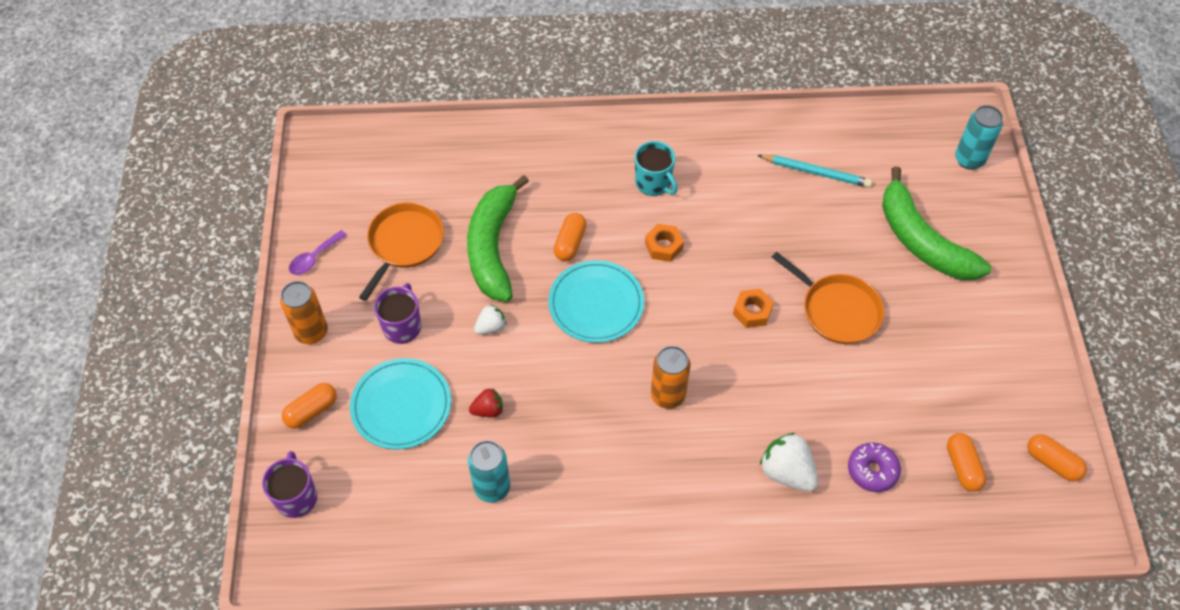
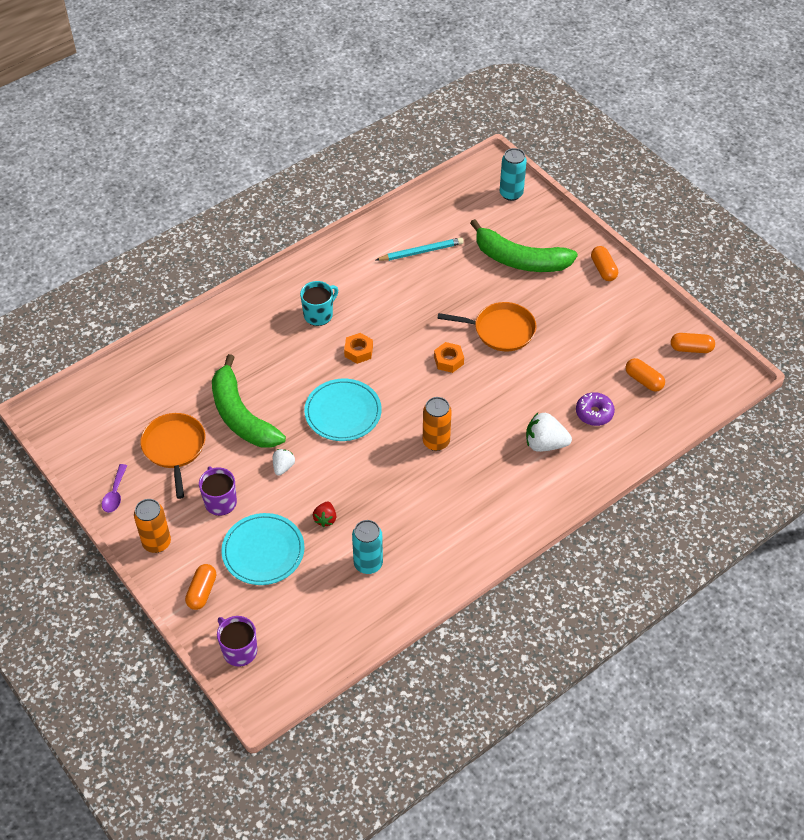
camera: 35 degrees left, 5 degrees down
(488, 410) = (325, 519): red strawberry -> red strawberry turned 150 degrees clockwise
(570, 243) = (293, 383): orange capsule -> orange capsule (603, 269)
(654, 183) = (319, 314): turquoise mug -> turquoise mug turned 60 degrees counterclockwise

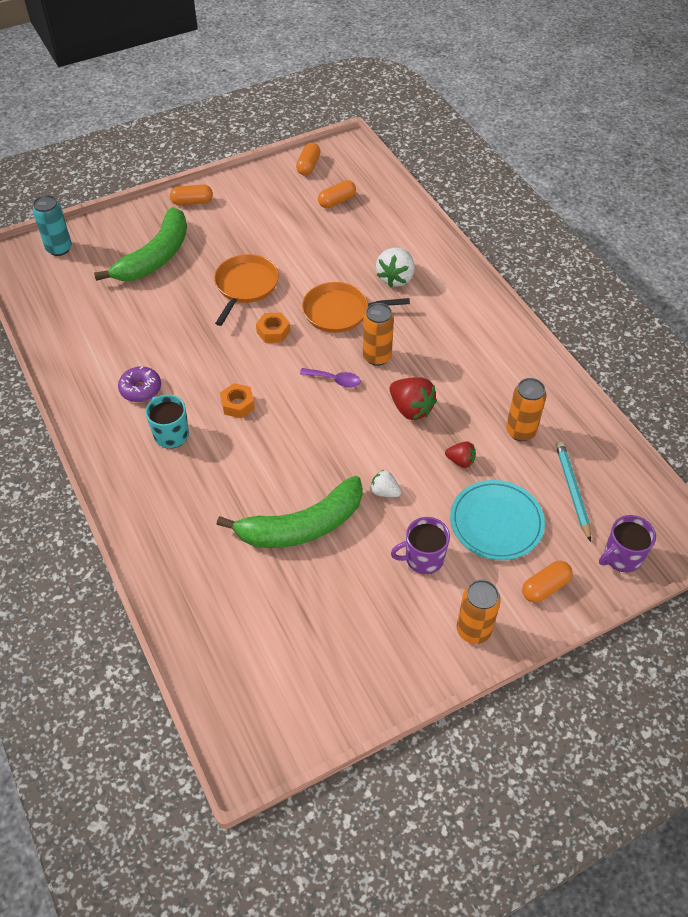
camera: 80 degrees left, 0 degrees up
(115, 494) = (394, 674): purple spoon -> purple spoon (335, 380)
(174, 448) = (336, 601): orange pan -> orange pan (340, 312)
(202, 591) = (545, 587): orange capsule -> orange capsule turned 60 degrees counterclockwise
(343, 412) = (320, 429): turquoise plate -> none
(368, 564) = (520, 431): turquoise can -> orange can
(378, 475) = (411, 409): none -> red strawberry
(421, 251) = (111, 332): turquoise pencil -> turquoise pencil (572, 490)
(594, 413) = (367, 239): purple donut -> purple donut (141, 389)

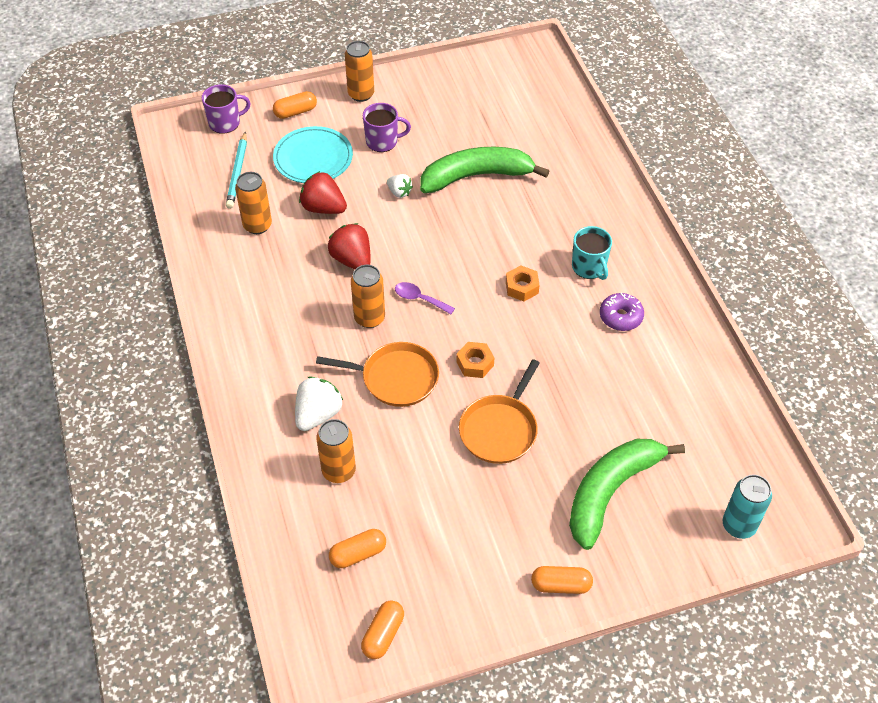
camera: 170 degrees left, 0 degrees up
(366, 244) = (339, 471): none -> orange can
(460, 461) = (323, 208): red strawberry -> red strawberry, size x1.72

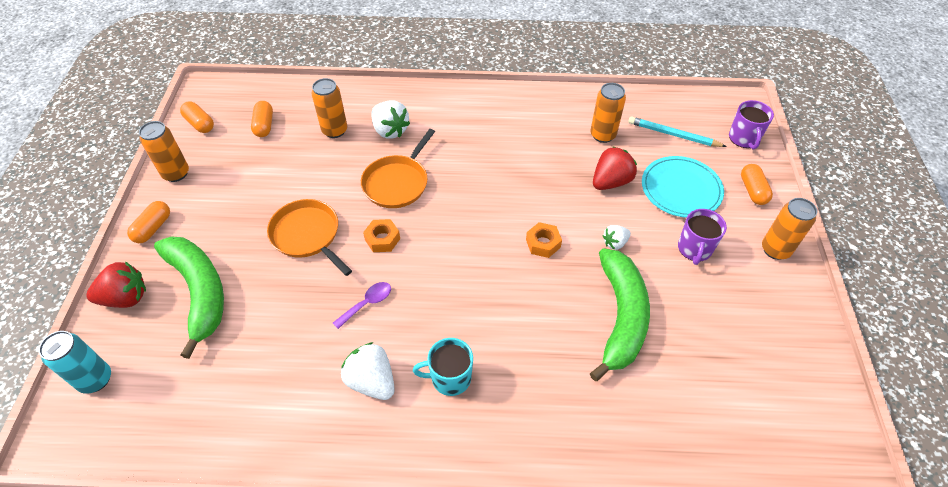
camera: 110 degrees right, 0 degrees up
(352, 260) = (539, 186): red strawberry -> red strawberry (125, 298)
(369, 318) = (467, 182): orange can -> orange can (176, 173)
(419, 299) = (473, 221): purple spoon -> purple spoon (367, 303)
(522, 287) = (451, 305): orange nut -> orange nut (543, 243)
(620, 317) = (372, 381): purple donut -> white strawberry

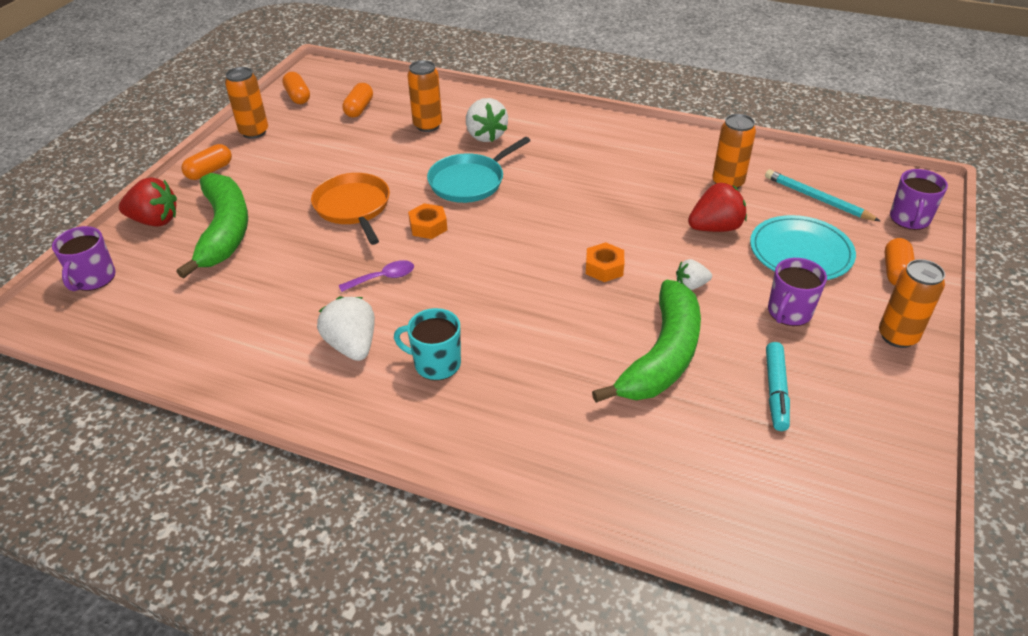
camera: 20 degrees right, 10 degrees down
(95, 379) = (93, 278): turquoise can -> purple mug
(397, 182) = (470, 181): orange pan -> turquoise pan
(713, 325) = (775, 391): none -> turquoise marker

